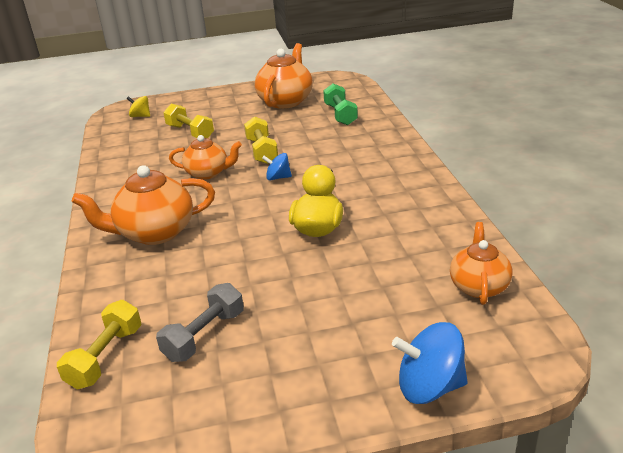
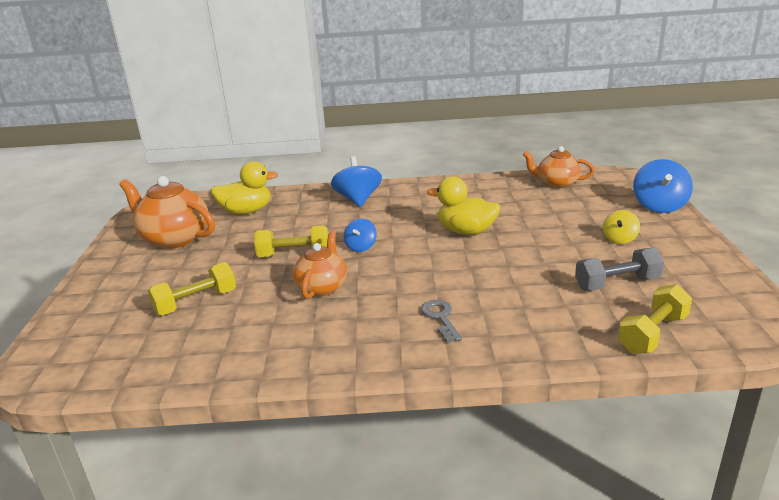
camera: 80 degrees left, 5 degrees down
(105, 357) = (652, 334): yellow dumbbell -> yellow dumbbell turned 75 degrees counterclockwise
(140, 116) = (90, 349): yellow spinning top -> yellow spinning top (619, 239)
(154, 233) = (440, 318): orange teapot -> grey key
(204, 335) = (617, 283): grey dumbbell -> grey dumbbell turned 60 degrees counterclockwise
(340, 115) = (246, 211): green dumbbell -> yellow duck
(381, 159) = (358, 199): none -> blue spinning top

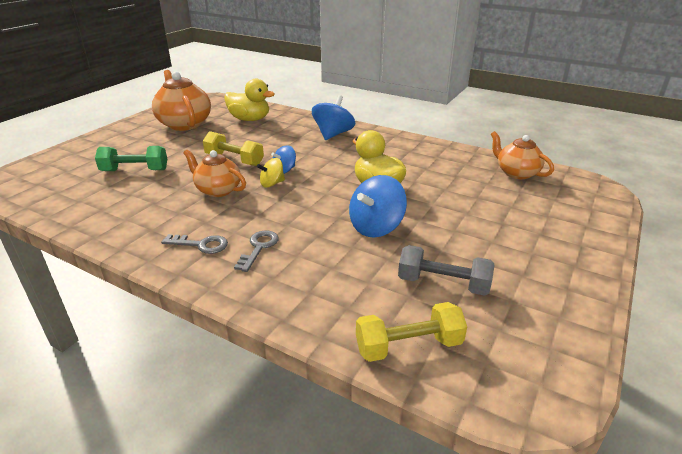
camera: 30 degrees right, 5 degrees up
(196, 302) = (135, 170): yellow dumbbell -> green dumbbell
(322, 287) = (217, 190): orange teapot -> orange teapot turned 105 degrees counterclockwise
(384, 337) = (201, 245): none -> grey key
(619, 239) = (505, 244): yellow spinning top -> yellow spinning top (272, 184)
(659, 206) = (594, 228): blue spinning top -> blue spinning top (376, 227)

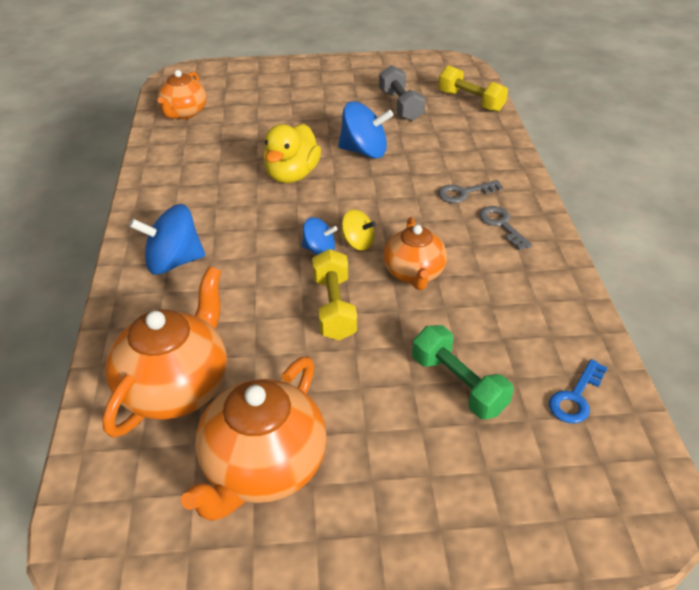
camera: 125 degrees left, 10 degrees up
(65, 195) = (575, 397): none -> blue key
(250, 119) = (176, 386): yellow duck -> orange teapot

